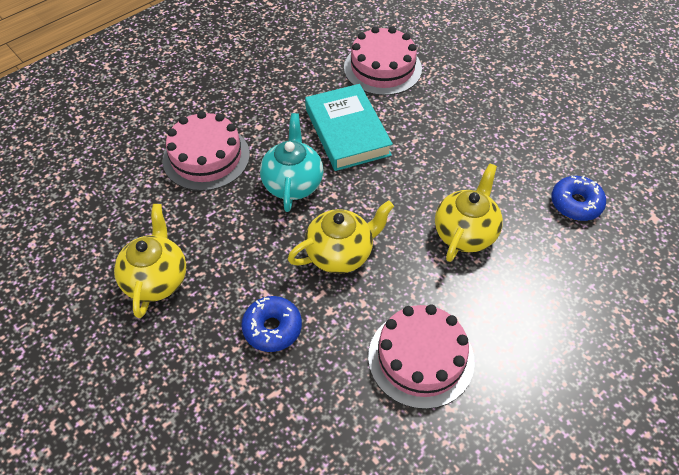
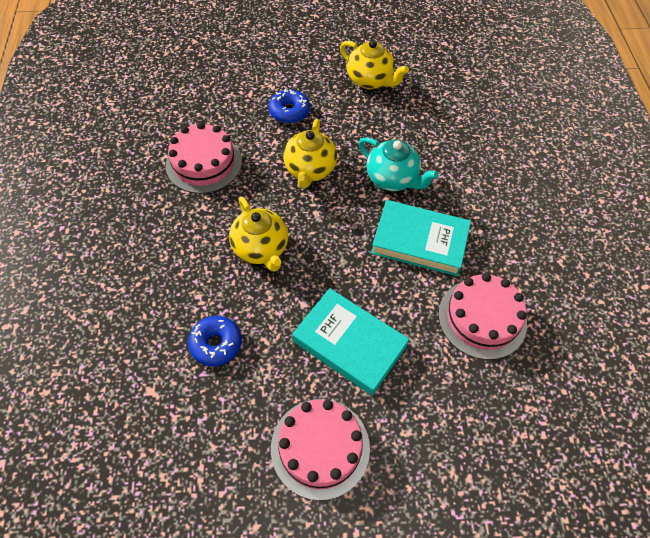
camera: 125 degrees right, 5 degrees up
(206, 157) = (458, 146): pink cake -> pink cake (320, 447)
(483, 126) = (349, 344): none -> turquoise book

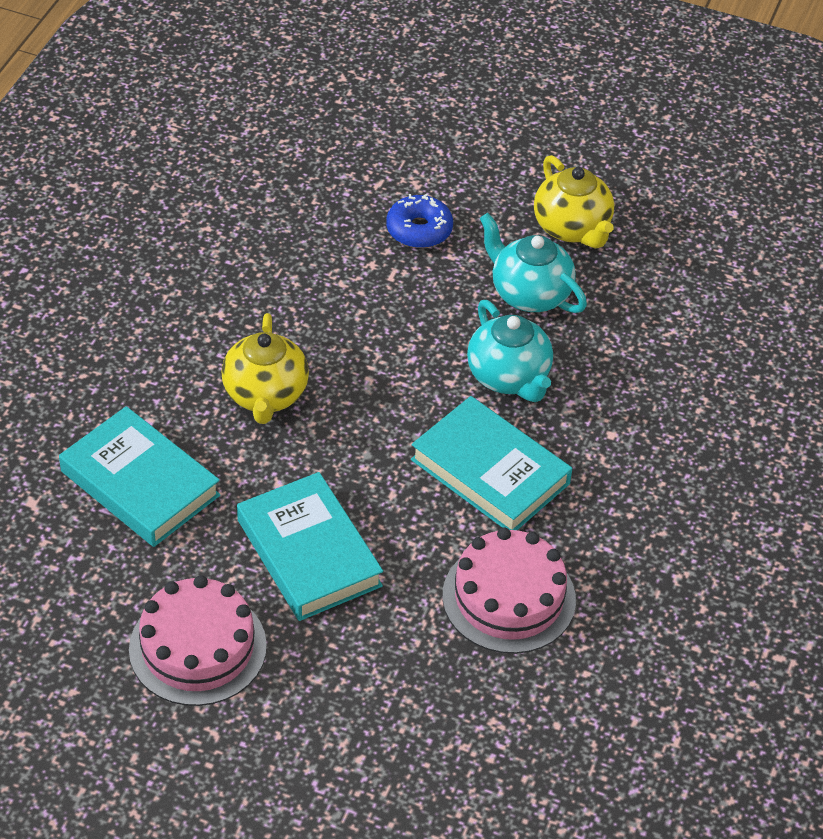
camera: 25 degrees right, 10 degrees down
(204, 163) = (254, 257): pink cake -> none
(216, 344) = (140, 483): blue donut -> turquoise book
(310, 170) = (397, 320): yellow teapot -> none
(372, 125) = (529, 294): none -> turquoise teapot

